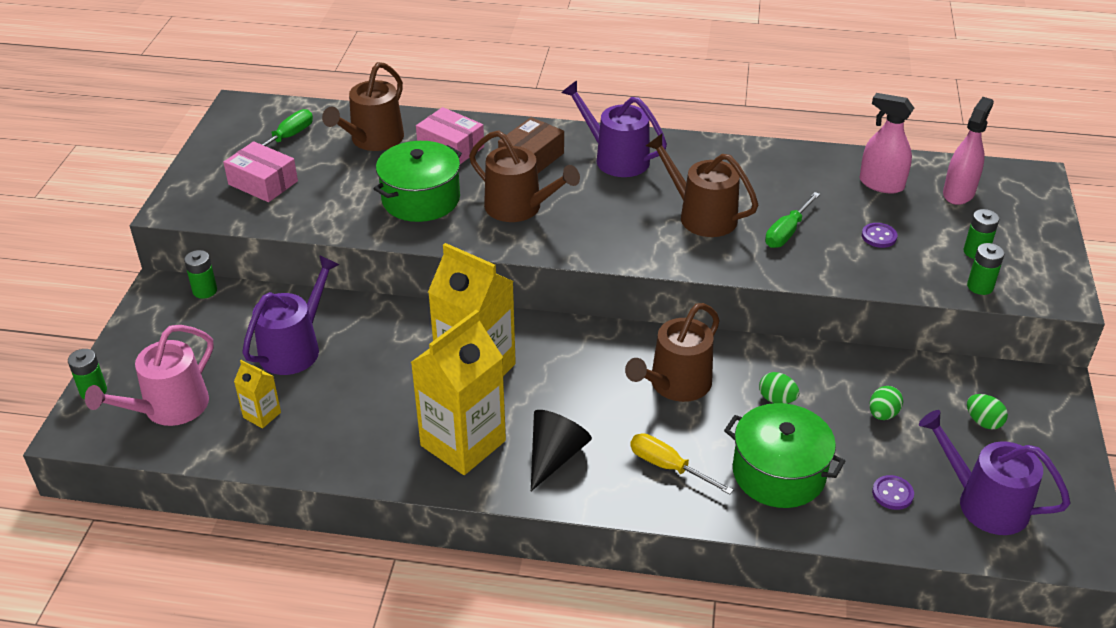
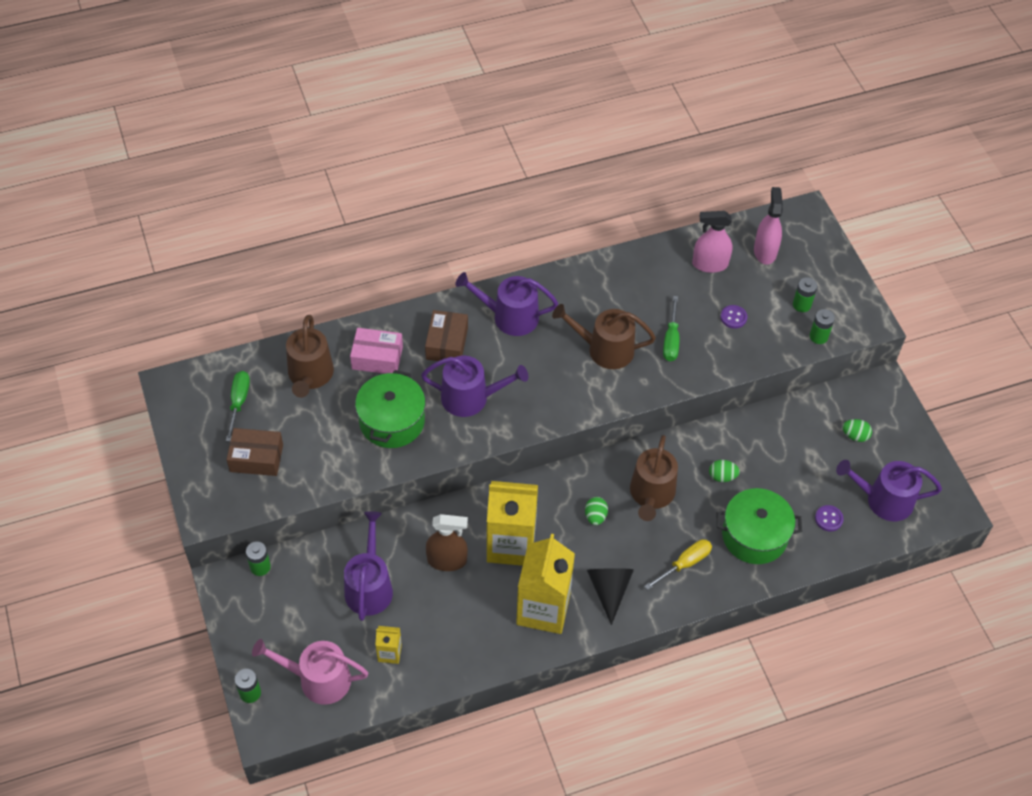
camera: 30 degrees left, 15 degrees up
(169, 408) = (318, 679): pink watering can -> pink watering can turned 90 degrees clockwise
(263, 183) = (256, 458): pink box -> brown box
(394, 357) = (447, 560): none -> brown spray bottle
(519, 207) = (470, 398): brown watering can -> purple watering can
(668, 467) = (685, 564): yellow screwdriver -> yellow screwdriver turned 135 degrees clockwise
(882, 414) = (793, 458): green egg -> green egg (595, 516)

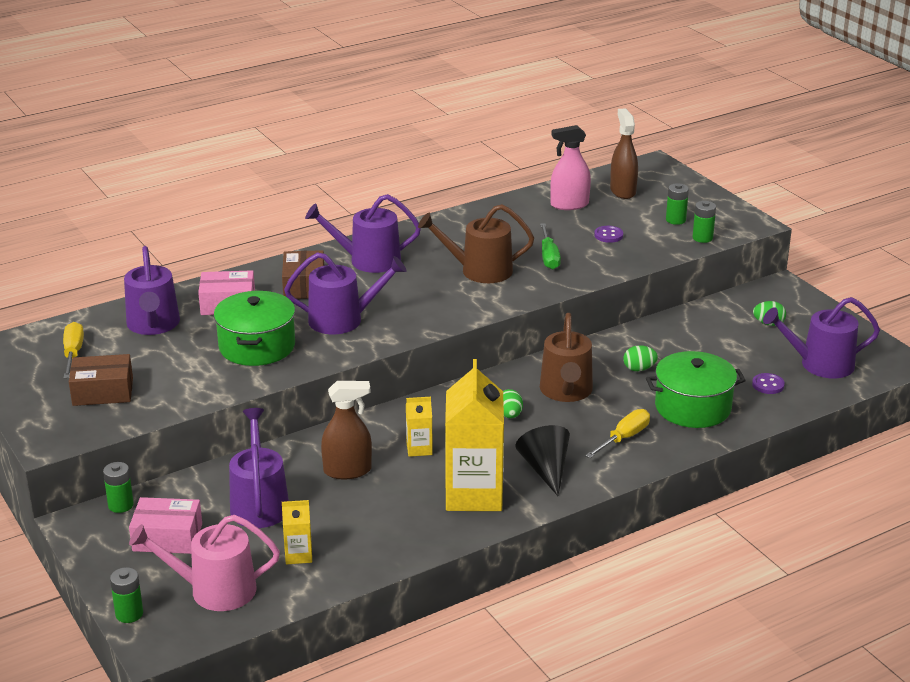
camera: 10 degrees left, 25 degrees down
(239, 402) = (73, 353): green screwdriver -> yellow screwdriver
(291, 612) = (167, 537): none -> pink box
(310, 375) = (153, 325): brown watering can -> purple watering can
(511, 544) = (419, 449): yellow carton -> yellow carton, size x0.45
(765, 251) = (622, 191): pink spray bottle -> brown spray bottle

